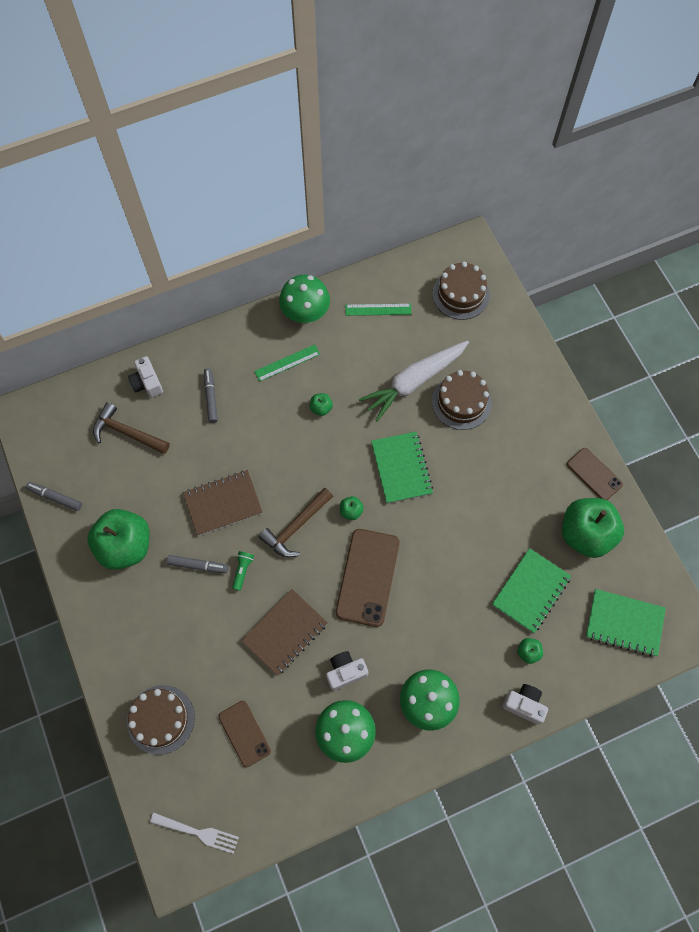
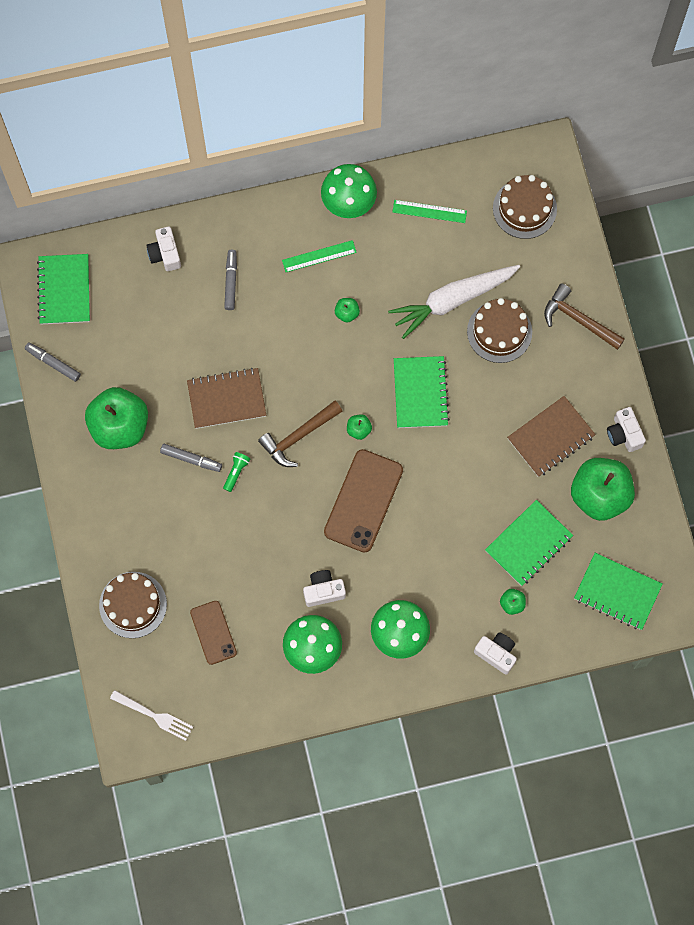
camera: 10 degrees right, 5 degrees up
(58, 429) = (64, 290): none -> green notebook
(127, 433) = (137, 306): brown hammer -> brown hammer (579, 320)
(285, 632) = (269, 542): brown notebook -> brown notebook (551, 437)
(594, 474) = (624, 434): brown phone -> white camera

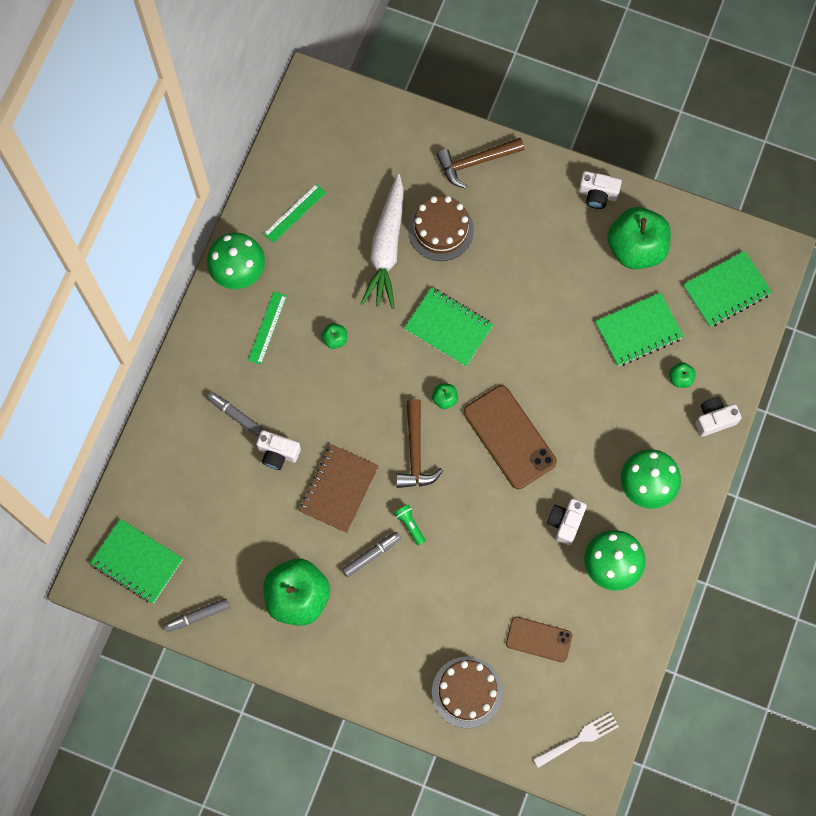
camera: 55 degrees left, 0 degrees up
(165, 254) = (168, 453): white camera -> white camera (278, 453)
(524, 208) = (349, 138): brown cake -> none
(528, 544) = (638, 331): green notebook -> green notebook turned 75 degrees clockwise
(551, 437) = (560, 252): brown notebook -> none

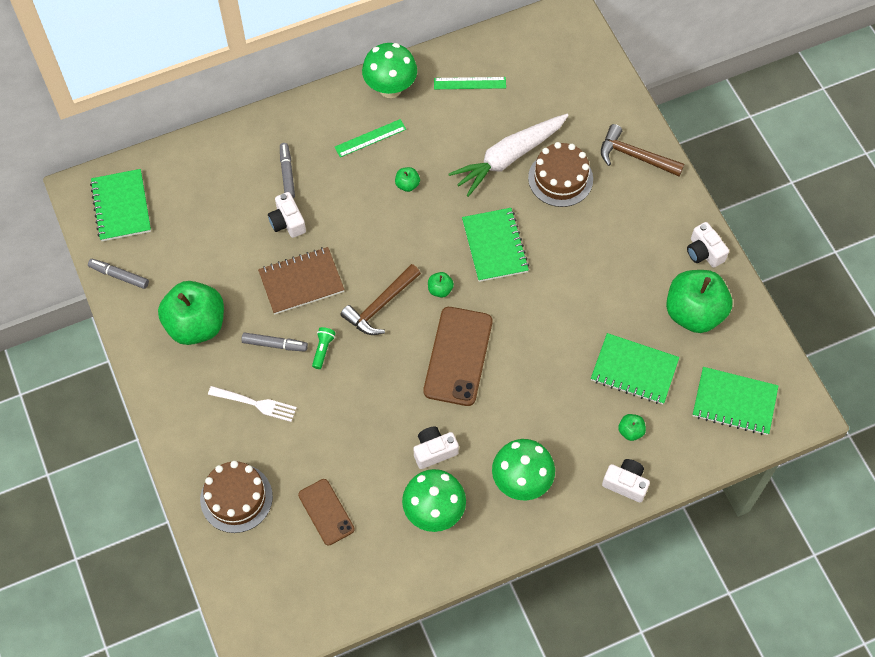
camera: 45 degrees right, 10 degrees down
(578, 739) = (276, 609): white fork -> white fork (255, 404)

